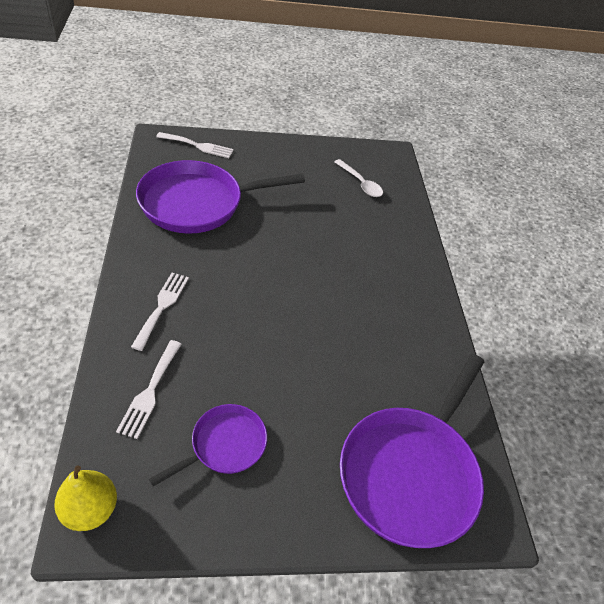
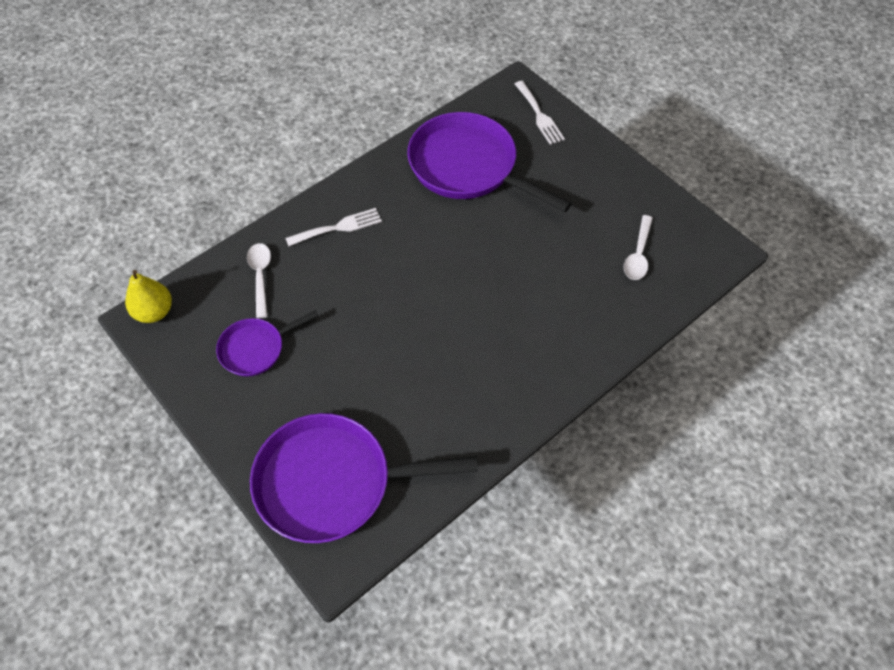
camera: 60 degrees right, 10 degrees up
(150, 392) = (260, 276): white fork -> white spoon
(224, 445) = (255, 348): purple pan -> purple pan turned 135 degrees clockwise

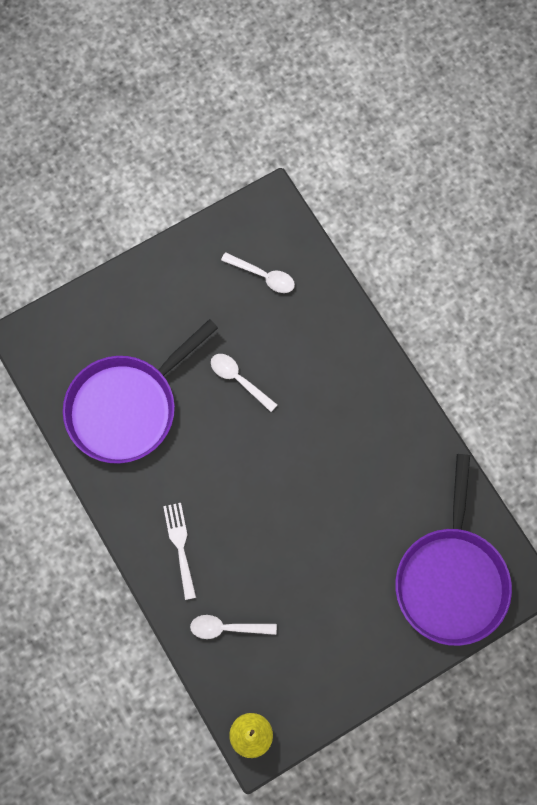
camera: 80 degrees left, 15 degrees up
(255, 348) = (309, 637): purple pan -> none
(518, 250) = (239, 380): none -> white spoon
(539, 115) = (72, 324): white fork -> none

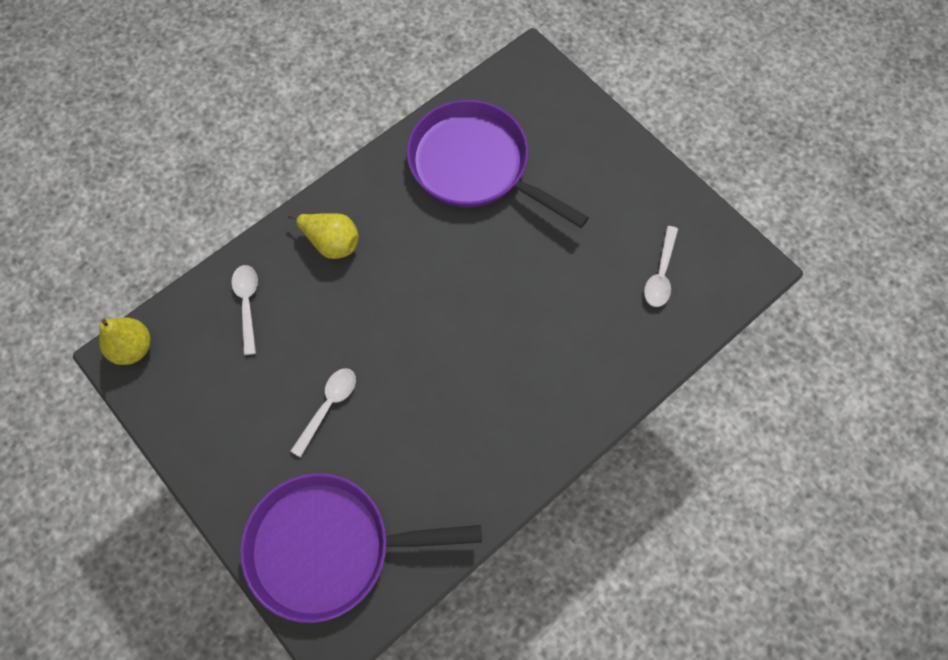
camera: 80 degrees right, 5 degrees down
(180, 546) = (332, 243): white fork -> yellow pear
(239, 380) = (530, 269): white spoon -> white spoon (328, 406)

